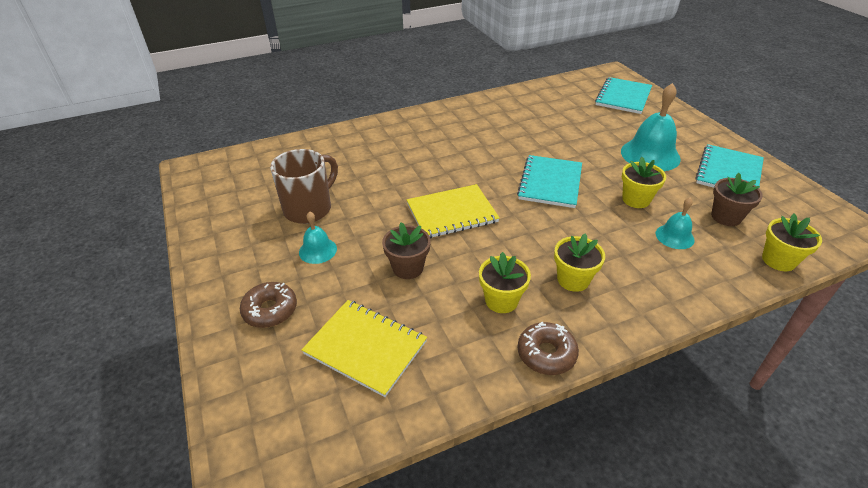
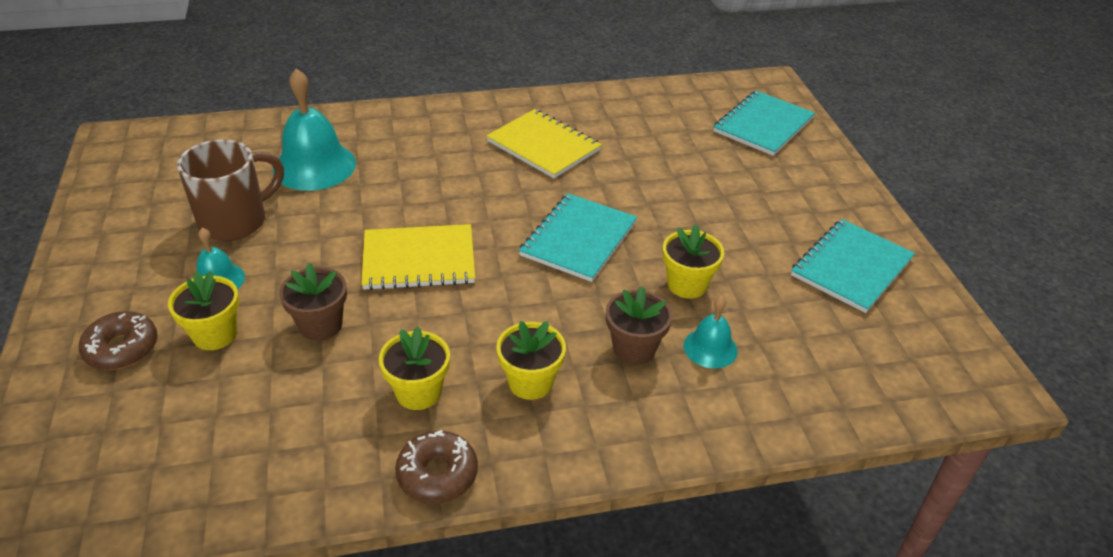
camera: 10 degrees right, 0 degrees up
(365, 348) = (213, 420): yellow notebook -> yellow notebook (543, 146)
(650, 155) = (749, 221): turquoise bell -> turquoise bell (314, 166)
(726, 217) = (804, 333): brown flower pot -> brown flower pot (634, 348)
(778, 260) = (841, 410): yellow flower pot -> yellow flower pot (215, 334)

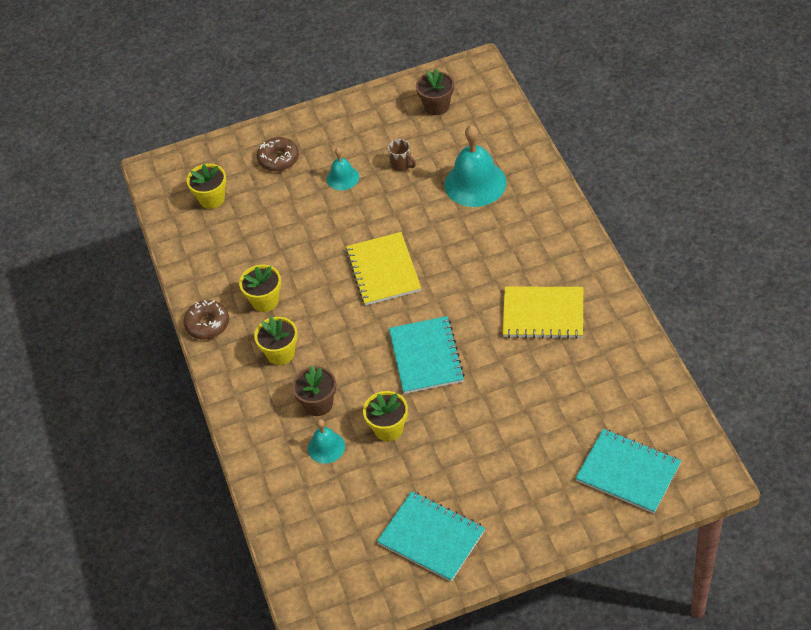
camera: 90 degrees right, 10 degrees up
(215, 334) = (296, 194): yellow flower pot -> yellow flower pot (212, 199)
(235, 221) = (401, 164): brown mug -> brown mug, size x0.47
(320, 325) = (312, 239): brown flower pot -> brown flower pot (437, 106)
(543, 146) = (543, 314): yellow notebook -> yellow notebook turned 60 degrees clockwise
(579, 239) = (426, 356): turquoise notebook -> turquoise notebook turned 60 degrees clockwise

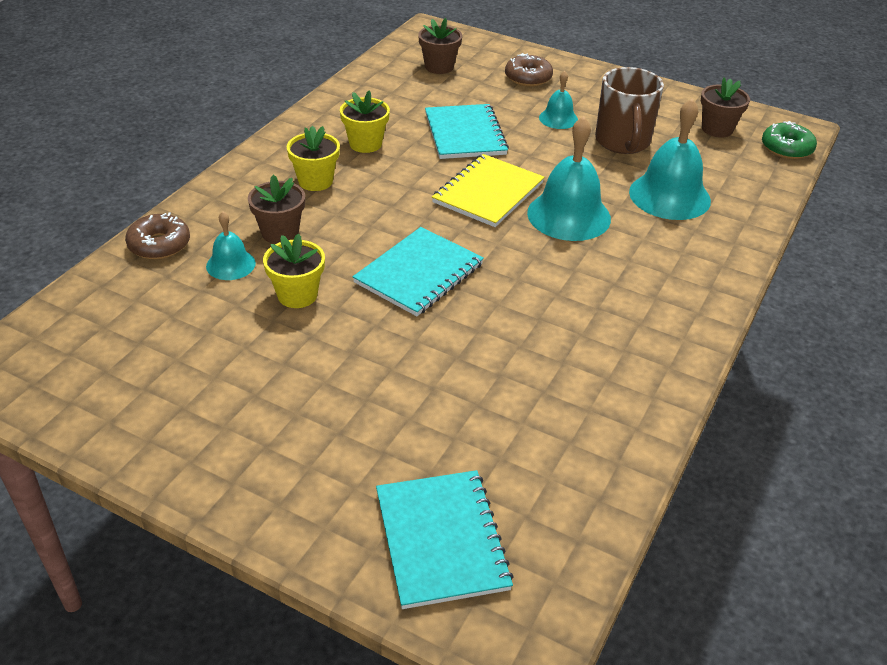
camera: 40 degrees right, 10 degrees down
(207, 324) = (302, 127): brown donut -> brown donut (159, 244)
(212, 199) = (439, 67): yellow flower pot -> brown flower pot
(401, 164) = (622, 142): brown mug -> brown mug, size x2.15
(431, 537) = (177, 405): turquoise notebook -> turquoise notebook (465, 134)
(444, 246) = (569, 215): none -> turquoise bell
(489, 89) = (786, 148): none -> green donut
(543, 314) = (578, 330): yellow notebook -> none

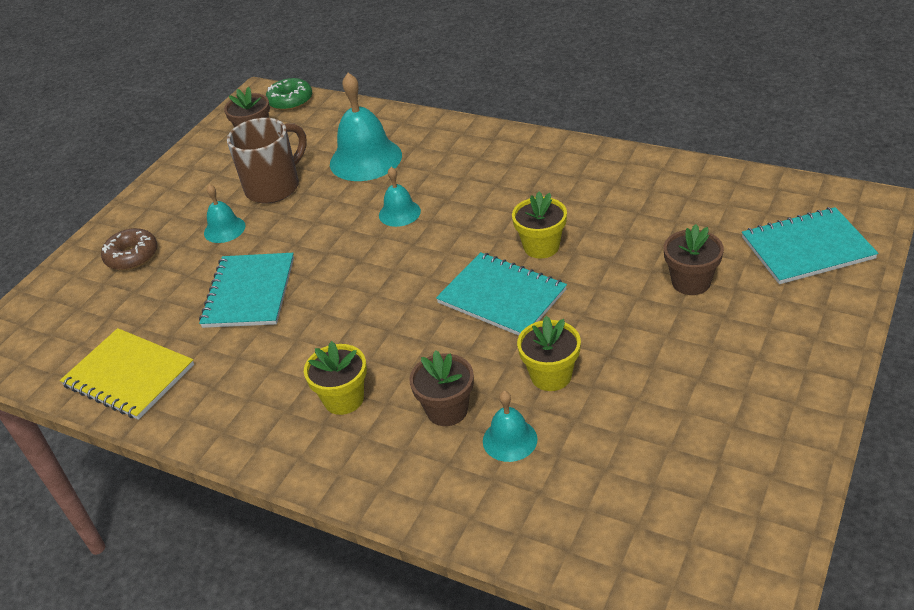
camera: 85 degrees left, 0 degrees up
(159, 244) = (482, 515): brown donut -> none
(365, 144) = (264, 369): yellow flower pot -> yellow flower pot (541, 247)
(439, 67) = (88, 330): brown flower pot -> brown flower pot (691, 282)
(465, 134) = (249, 292): turquoise notebook -> turquoise notebook turned 75 degrees counterclockwise
(488, 192) = (363, 265): yellow notebook -> yellow notebook (129, 375)
(569, 215) = (399, 213): turquoise bell -> turquoise bell, size x0.54
(622, 142) = (274, 187): brown mug -> brown mug turned 45 degrees counterclockwise

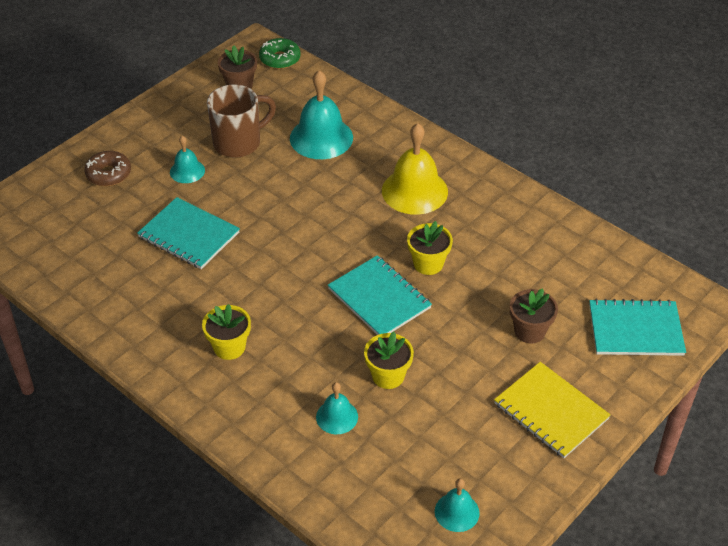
camera: 10 degrees right, 5 degrees up
(129, 375) = (79, 279): yellow notebook -> yellow notebook (551, 411)
(249, 292) = (189, 235): turquoise notebook -> turquoise notebook turned 75 degrees counterclockwise
(399, 213) = (329, 198): turquoise bell -> turquoise bell (457, 512)
(447, 410) = (301, 379): brown flower pot -> none
(492, 181) = (414, 191): none -> yellow bell

